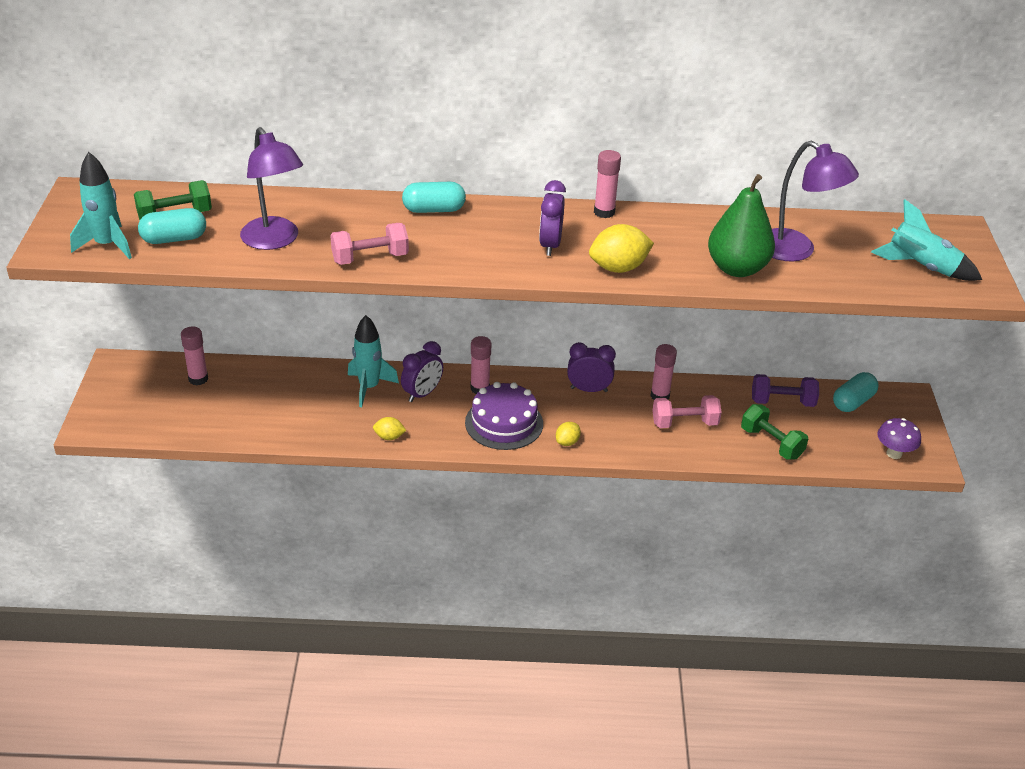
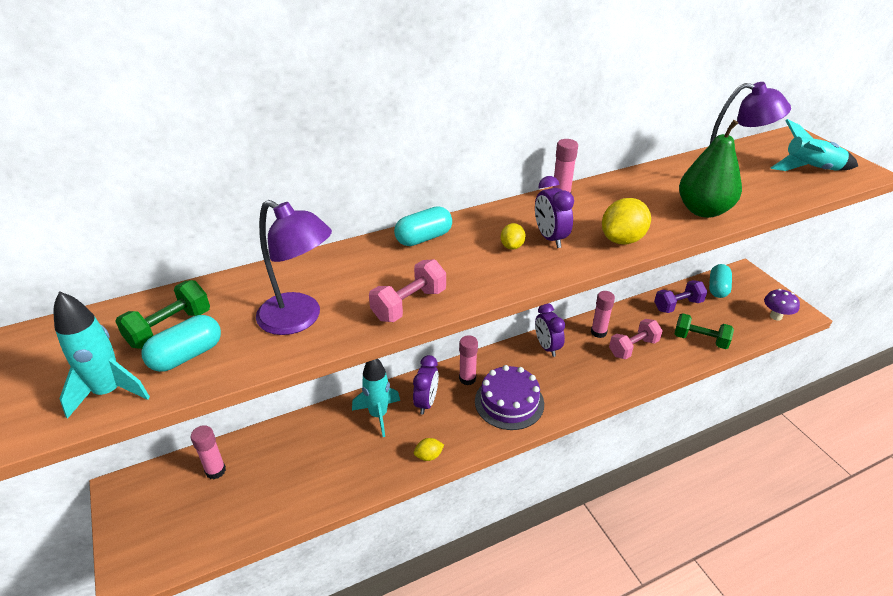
camera: 25 degrees left, 0 degrees up
(567, 442) = (568, 399): yellow lemon -> yellow lemon (512, 246)
(589, 389) = (547, 347): purple clock -> purple clock turned 90 degrees counterclockwise

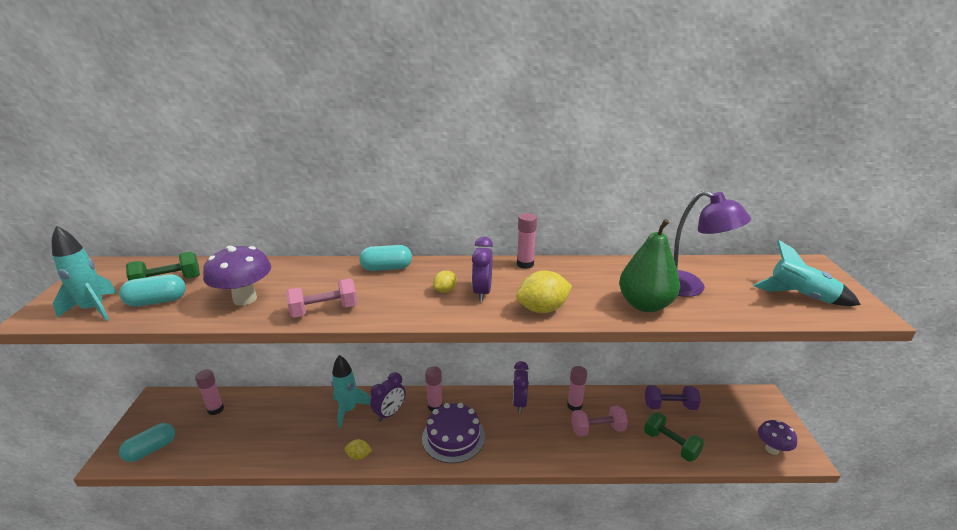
camera: 25 degrees right, 10 degrees down
(299, 319) = (245, 299): purple lamp -> purple mushroom
(717, 288) = (723, 403): turquoise capsule -> turquoise capsule (151, 450)

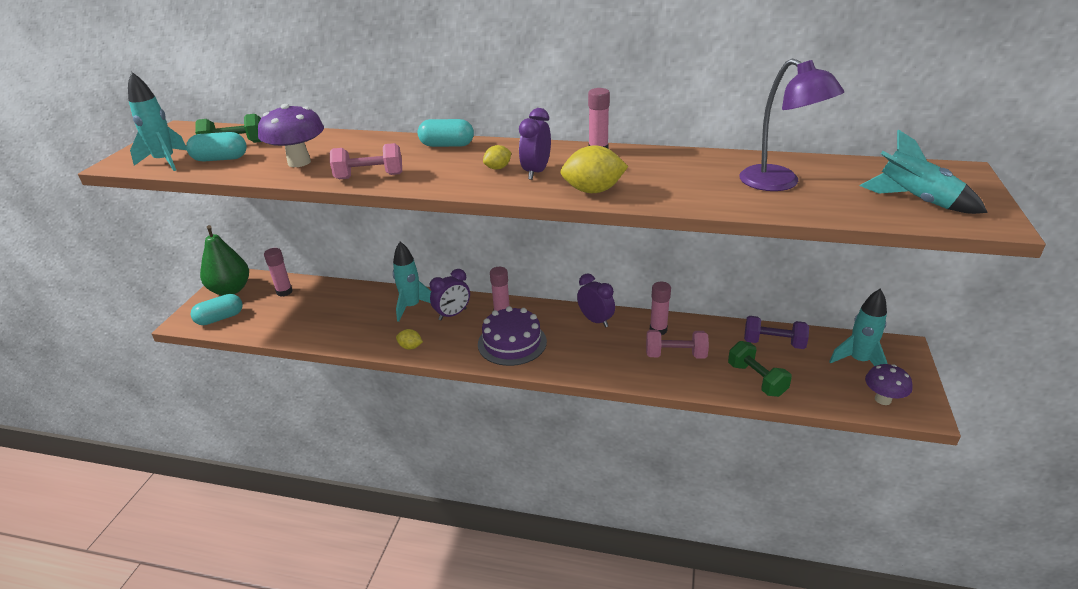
camera: 15 degrees right, 5 degrees up
(519, 403) = (595, 320): purple clock -> purple clock turned 120 degrees clockwise
(645, 305) = (713, 195): green pear -> green pear (230, 290)
(739, 414) = (858, 361): none -> turquoise rocket

